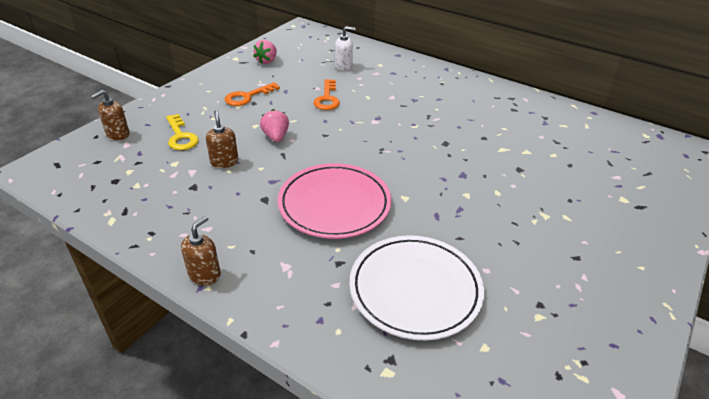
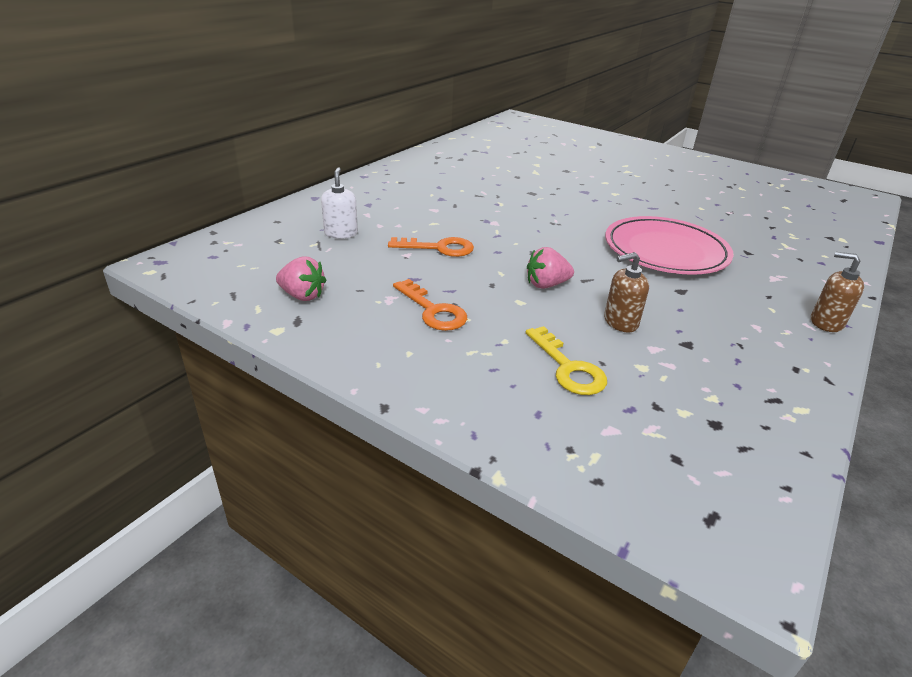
camera: 90 degrees left, 5 degrees down
(117, 134) = (583, 448): brown soap dispenser -> none
(181, 136) = (568, 368): yellow key -> yellow key turned 90 degrees clockwise
(415, 289) = (752, 223): white plate -> none

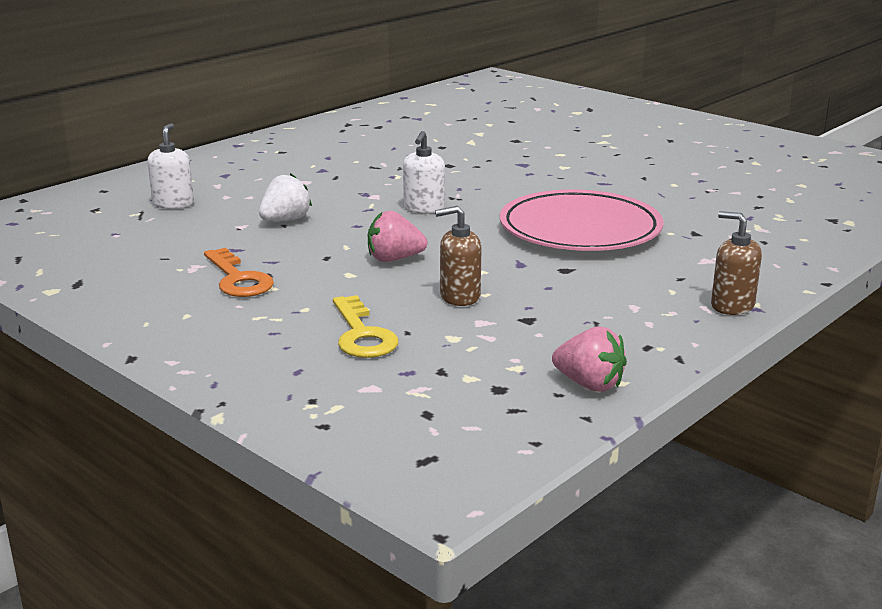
camera: 10 degrees right, 10 degrees down
(302, 296) = (95, 261): pink strawberry -> pink strawberry (589, 384)
(439, 248) = (285, 220): orange key -> white strawberry
(539, 234) = (424, 208): none -> white soap dispenser

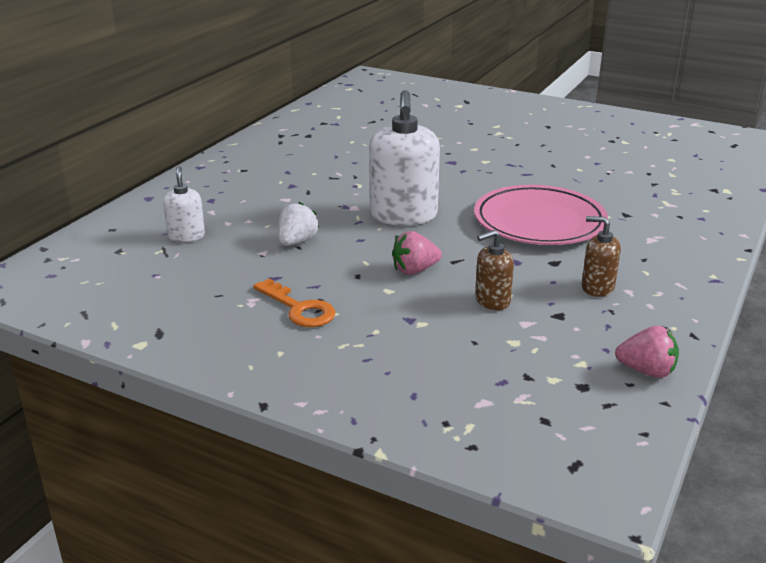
camera: 15 degrees left, 5 degrees up
(362, 335) = (441, 350): yellow key -> none
(424, 208) = (403, 215): white soap dispenser -> white soap dispenser, size x1.93
(732, 306) = (698, 280): brown soap dispenser -> brown soap dispenser (597, 287)

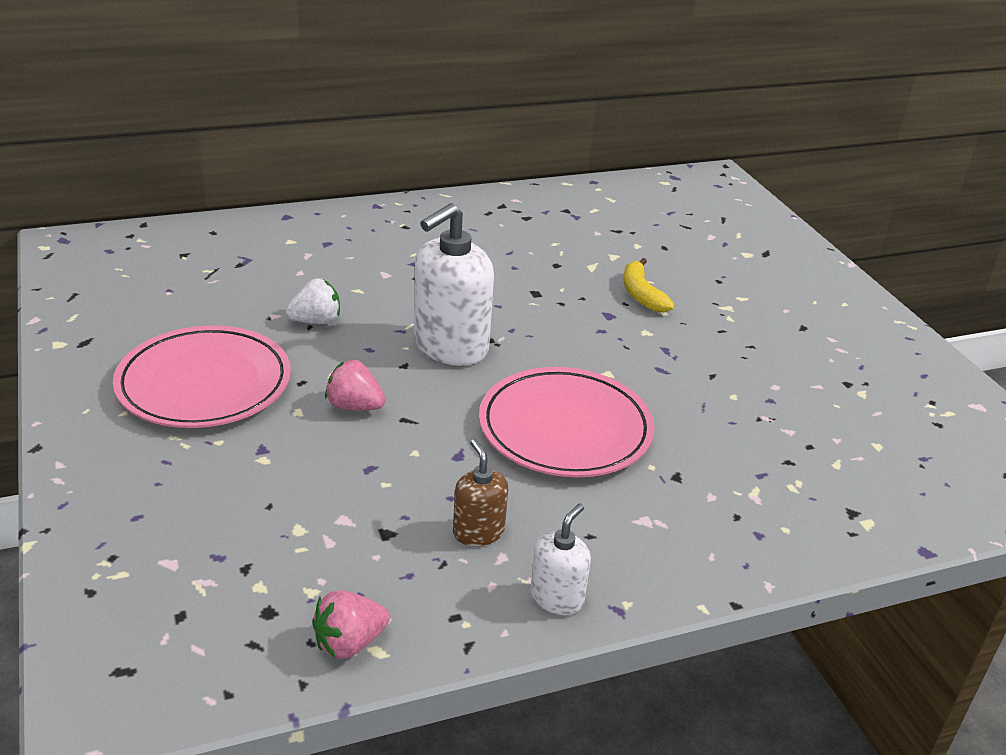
camera: 40 degrees right, 5 degrees up
(186, 236) = (249, 268): white soap dispenser -> white soap dispenser (557, 597)
(299, 309) = (204, 384): orange key -> pink plate
(447, 145) = (641, 294): none -> yellow banana
(492, 301) = (358, 478): brown soap dispenser -> none
(646, 371) = (349, 643): pink strawberry -> pink strawberry turned 90 degrees clockwise

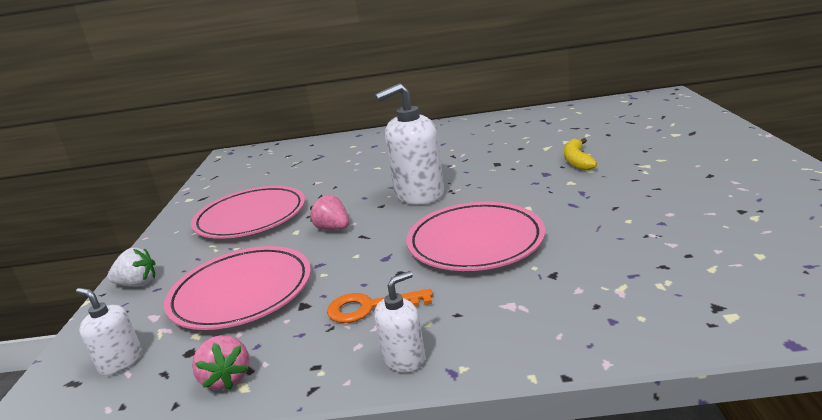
camera: 25 degrees right, 10 degrees down
(174, 634) = (121, 362): none -> white soap dispenser
(282, 517) = (242, 292): none -> pink plate
(316, 321) = (340, 184): white strawberry -> white strawberry (138, 284)
(349, 643) = (227, 378): pink strawberry -> pink strawberry turned 105 degrees counterclockwise
(478, 532) = (369, 307): brown soap dispenser -> orange key

